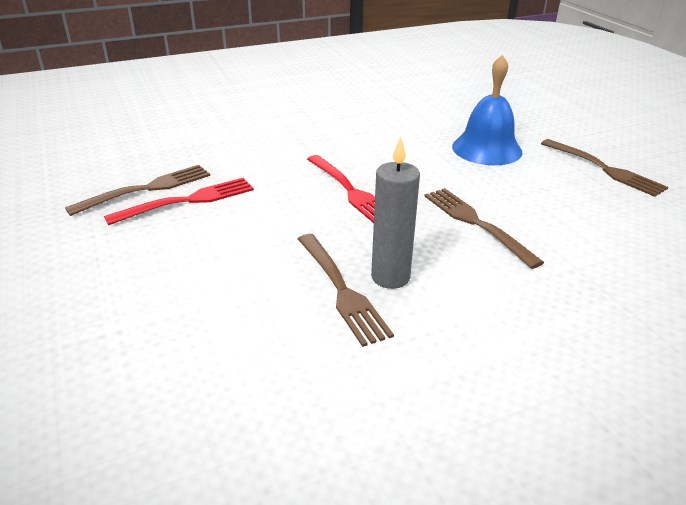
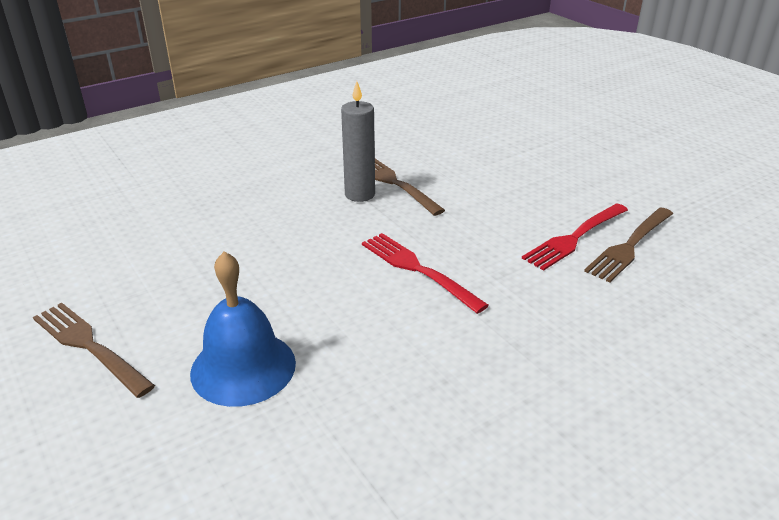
camera: 170 degrees right, 0 degrees up
(476, 223) = (283, 246): brown fork -> none

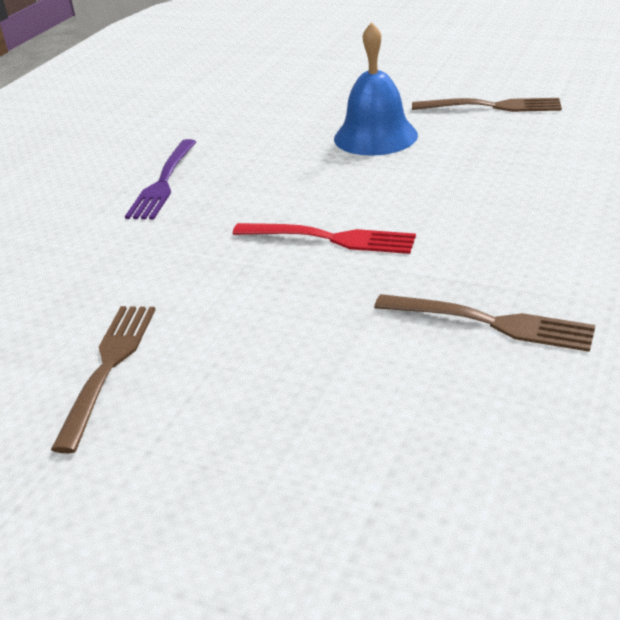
camera: 150 degrees right, 0 degrees up
(360, 194) = (506, 286): grey candle -> none
(511, 421) = (163, 182): none -> purple fork
(575, 238) = (185, 348): red fork -> none

